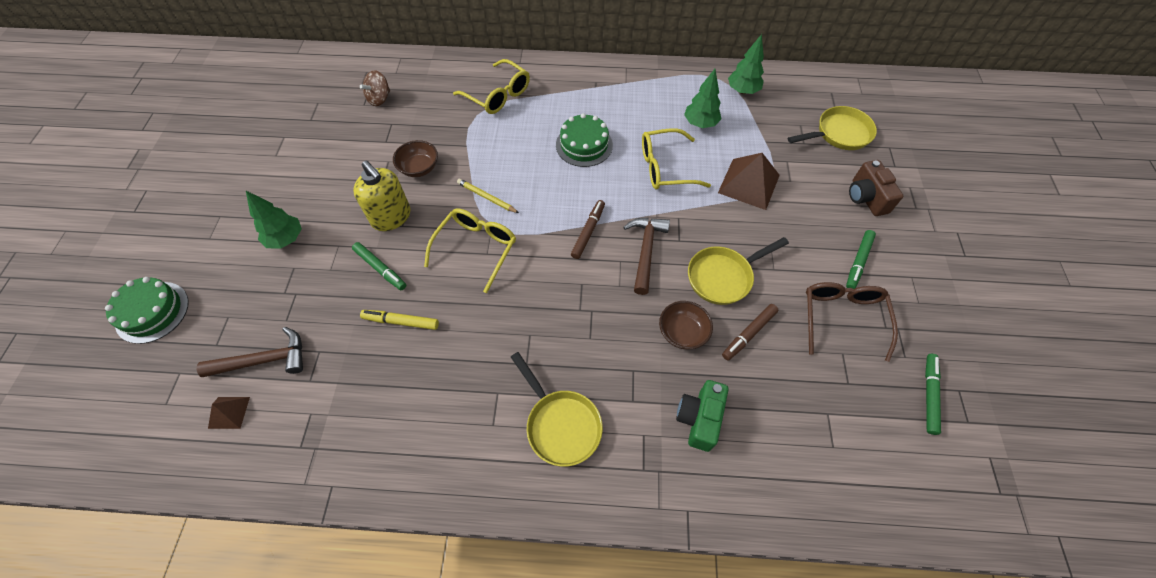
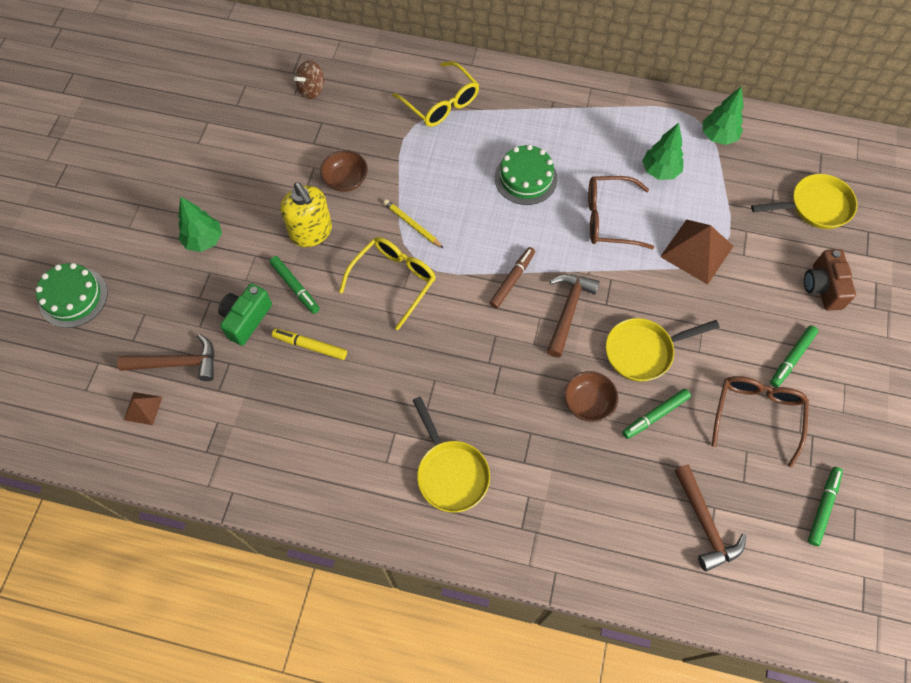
camera: 10 degrees right, 5 degrees up
(666, 167) = (610, 218): yellow glasses -> brown glasses
(699, 419) = (585, 490): green camera -> green camera (246, 319)
(748, 334) = (655, 415): brown marker -> green marker
(823, 431) = (705, 523): none -> brown hammer

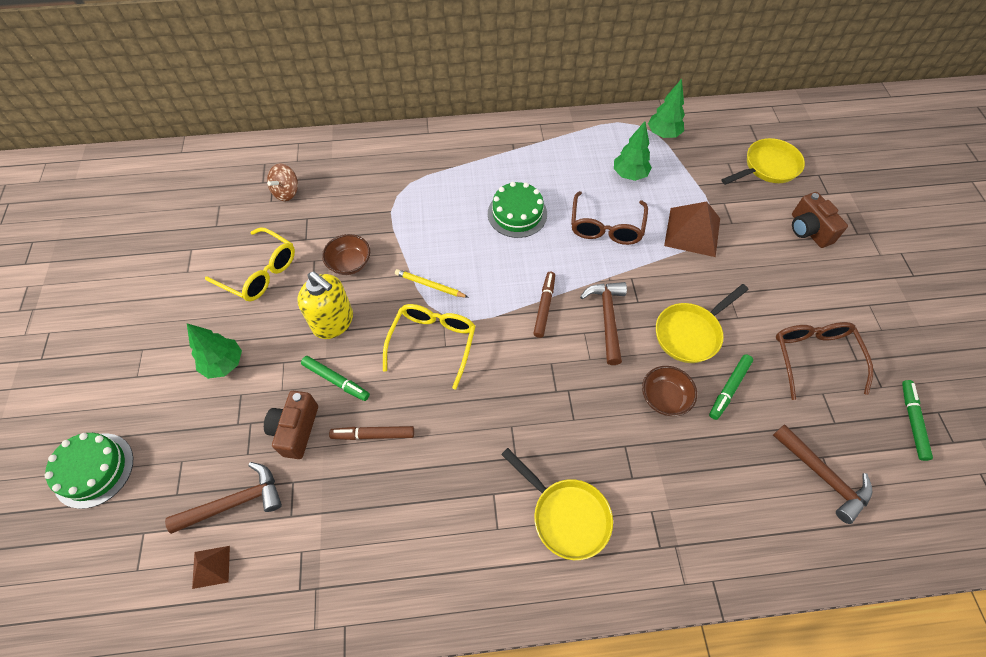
camera: 20 degrees left, 5 degrees down
(246, 319) = (296, 430): green camera -> brown camera
(310, 346) = (373, 435): yellow marker -> brown marker
(440, 103) = (413, 171): yellow glasses -> yellow glasses (259, 272)
(610, 218) = (606, 226): brown glasses -> brown glasses turned 60 degrees counterclockwise
(791, 358) = (816, 297): green marker -> none

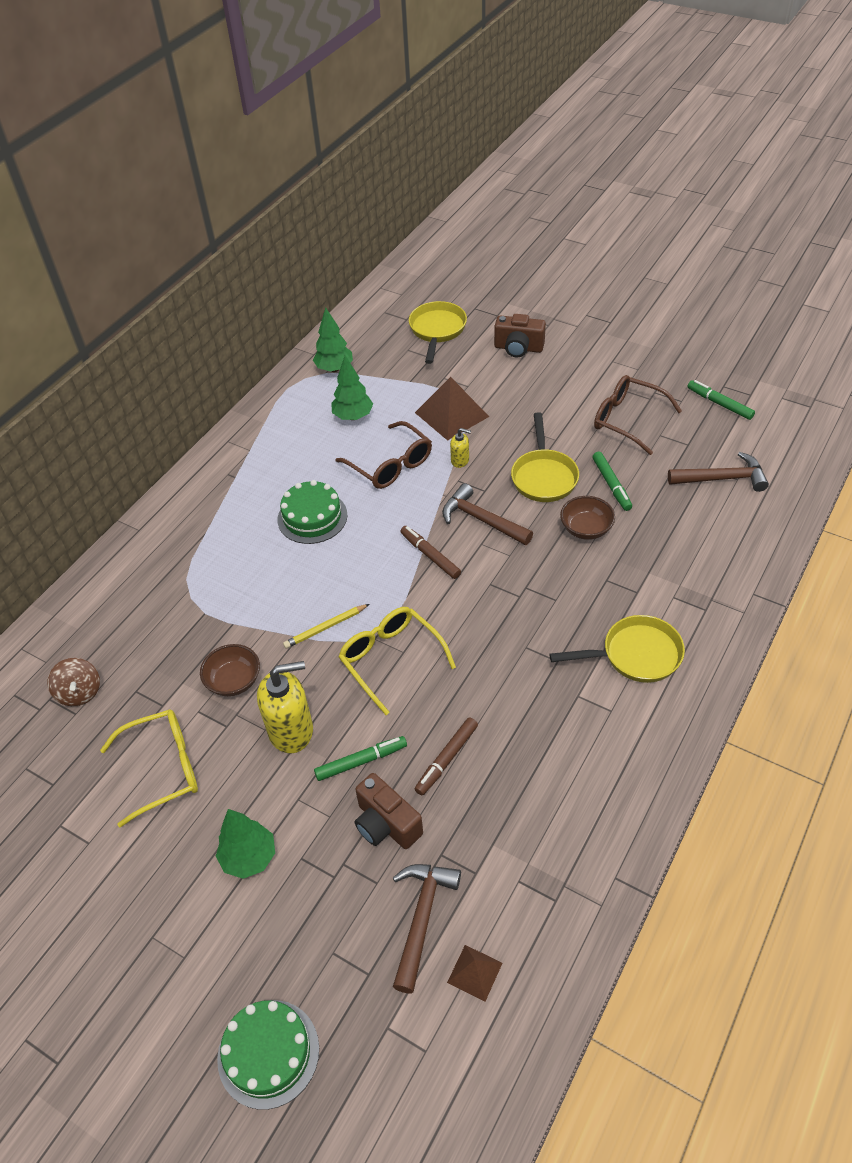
camera: 50 degrees left, 10 degrees down
(652, 267) = (460, 460): none -> yellow soap dispenser

